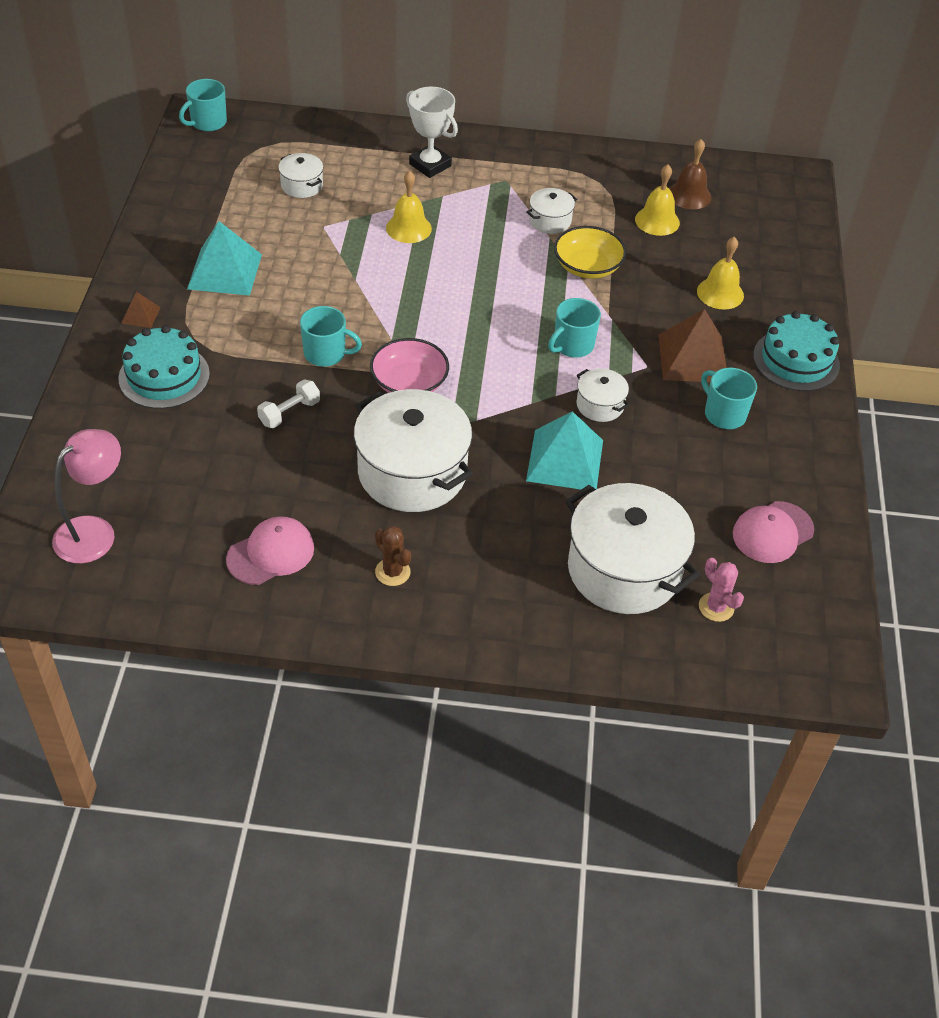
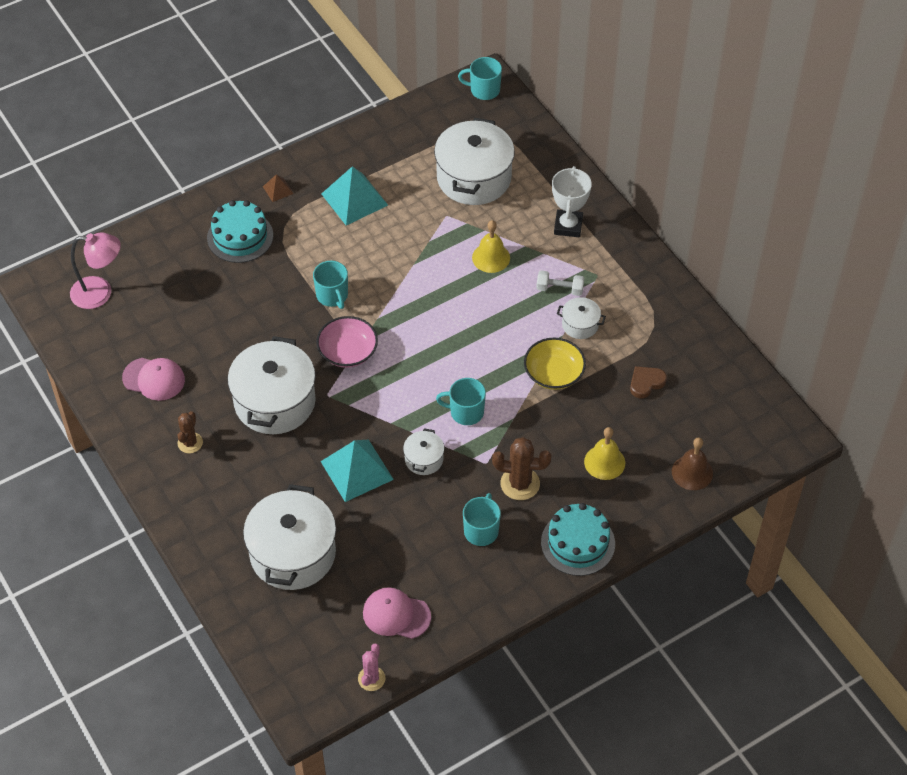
camera: 55 degrees right, 5 degrees up
(289, 413) = (267, 313): white dumbbell -> white dumbbell (559, 289)
(302, 185) = (474, 178): white pot -> white pot, size x2.15
(657, 221) = (646, 383): yellow bell -> brown heart
(689, 195) = (697, 384): brown bell -> brown bell (692, 472)
(693, 358) = (520, 484): brown pyramid -> brown cactus
(716, 607) = (304, 618): pink cactus -> pink cactus (371, 678)

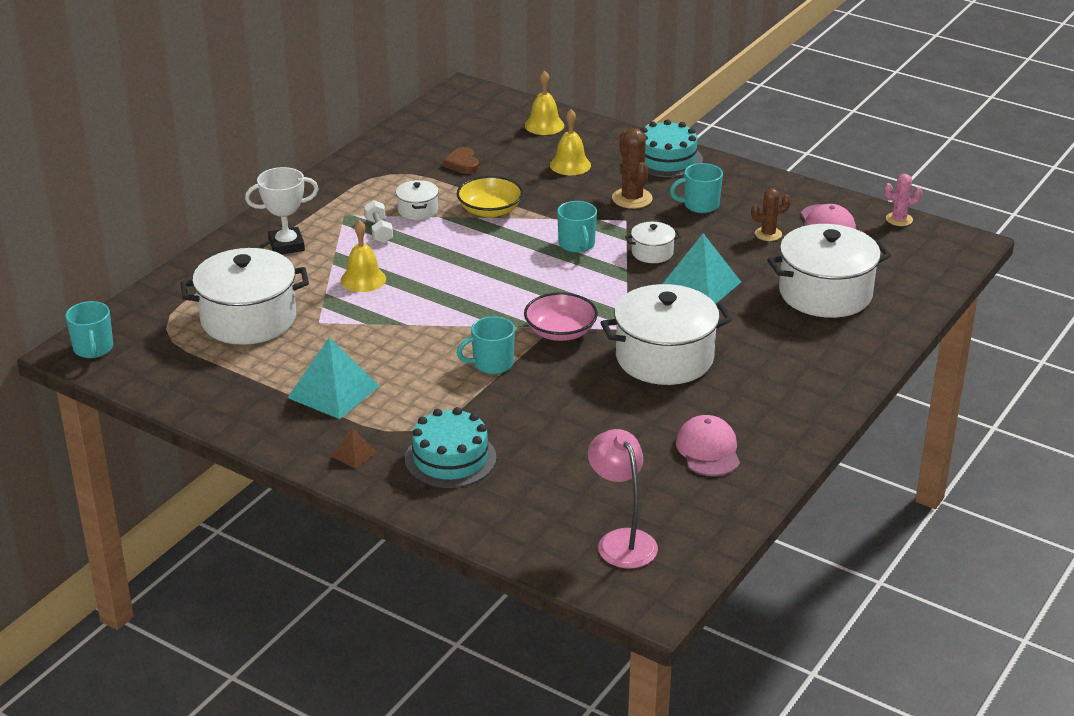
camera: 115 degrees left, 20 degrees down
(190, 443) = (765, 395): brown cactus -> brown cactus (768, 234)
(332, 296) = (491, 364): turquoise mug -> turquoise mug turned 150 degrees counterclockwise
(646, 383) = (462, 164): brown heart -> brown heart turned 45 degrees clockwise
(692, 472) = (544, 125): brown bell -> yellow bell

